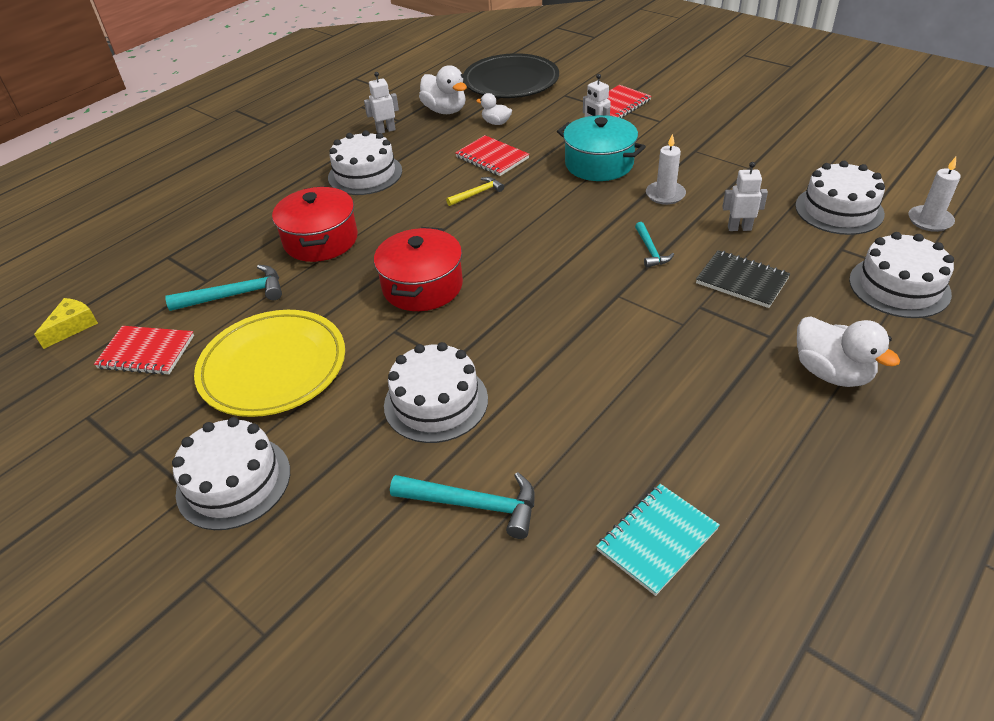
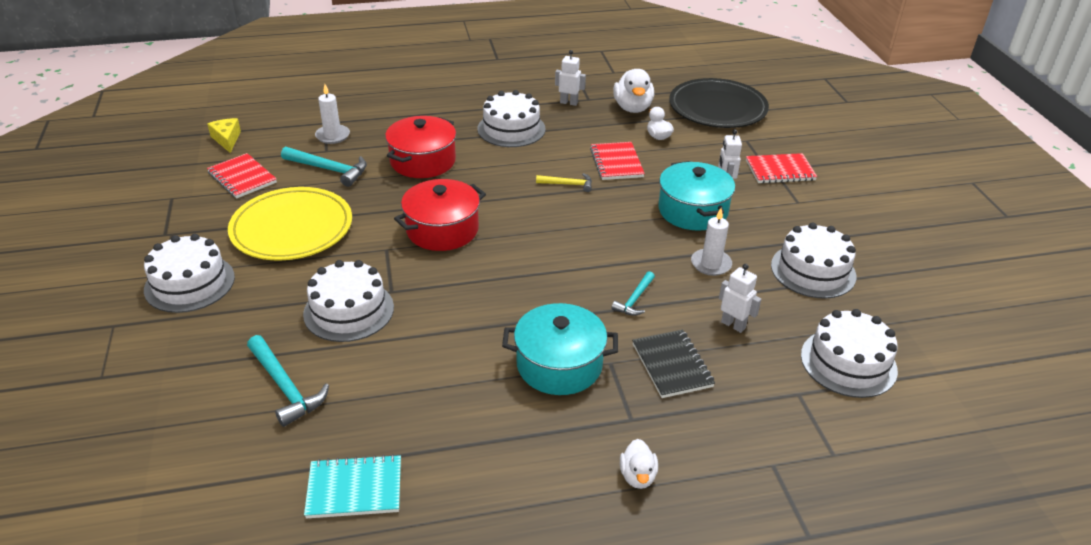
camera: 35 degrees right, 5 degrees down
(72, 327) = (227, 139): yellow cheese -> yellow cheese turned 90 degrees counterclockwise
(667, 332) = (559, 365): none -> turquoise pot
(831, 373) = (637, 476): white duck -> white duck, size x0.58
(899, 286) = (802, 455): white cake -> white cake (813, 270)
(930, 220) = (925, 423): white candle -> white candle (332, 136)

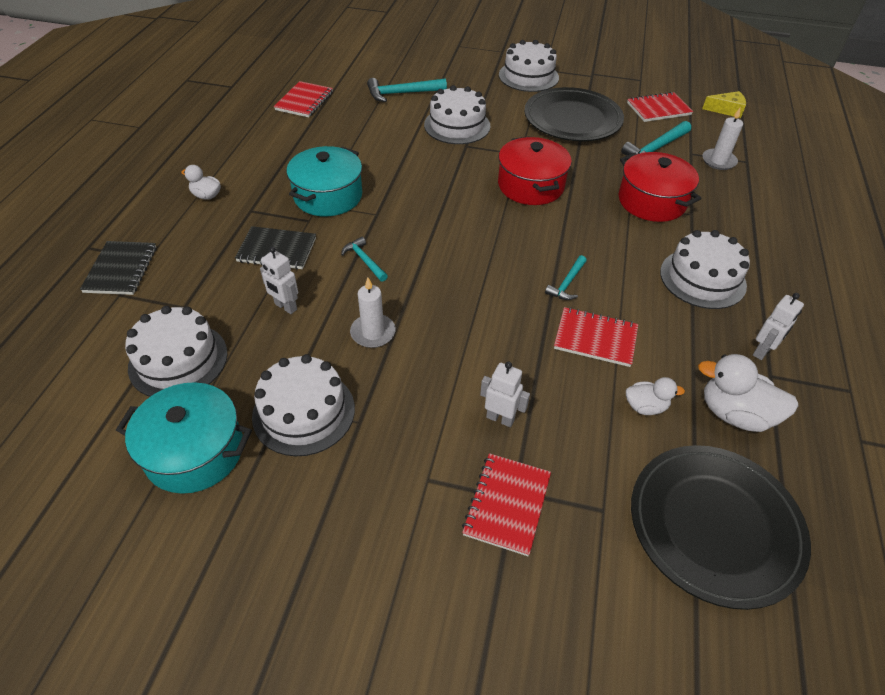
camera: 115 degrees right, 10 degrees up
(292, 228) = (572, 119): yellow plate -> black plate
(354, 489) = (304, 101): turquoise notebook -> red notebook
(568, 184) = (567, 283): yellow hammer -> turquoise hammer
(692, 211) = (467, 362): turquoise pot -> turquoise pot (195, 451)
(733, 325) = (285, 307): white robot -> white robot turned 60 degrees clockwise
(807, 477) = (121, 270): none -> black notebook

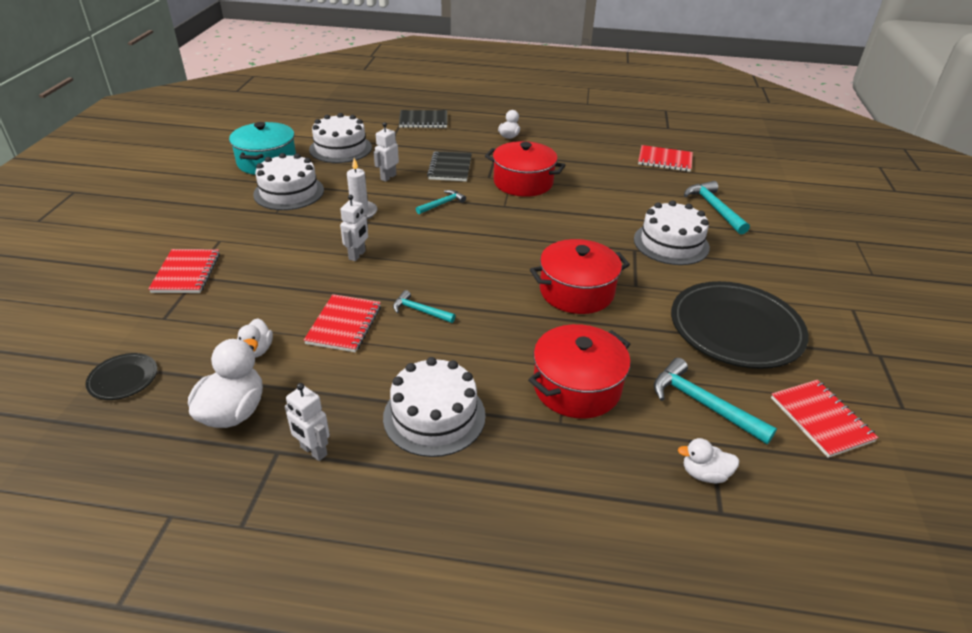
camera: 85 degrees right, 10 degrees down
(328, 196) = (523, 182): turquoise pot -> red pot
(500, 418) = (264, 270): white robot -> white robot (357, 255)
(507, 504) = (186, 273): red notebook -> red notebook turned 75 degrees clockwise
(528, 76) = (822, 295): white cake -> none
(714, 526) = (123, 379): black plate -> black plate, size x0.44
(718, 161) = (704, 474): white candle -> white duck
(726, 110) = (879, 513): yellow cheese -> none

